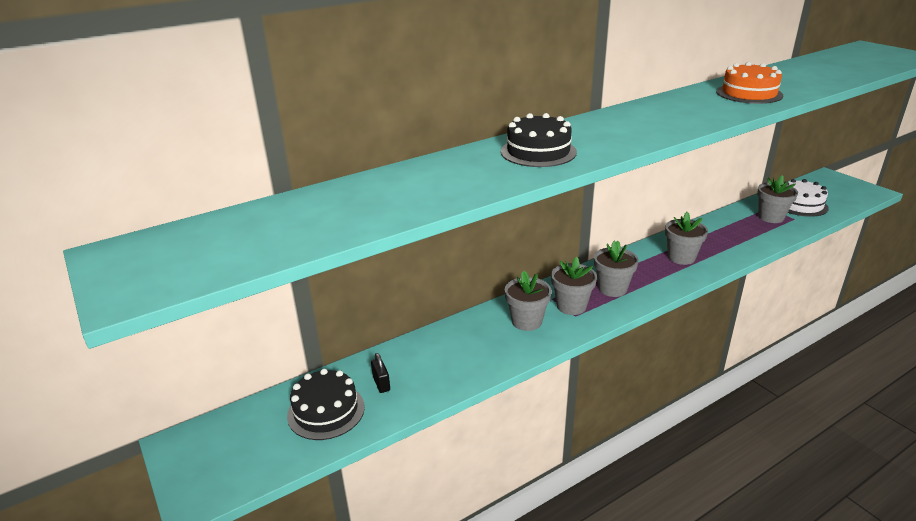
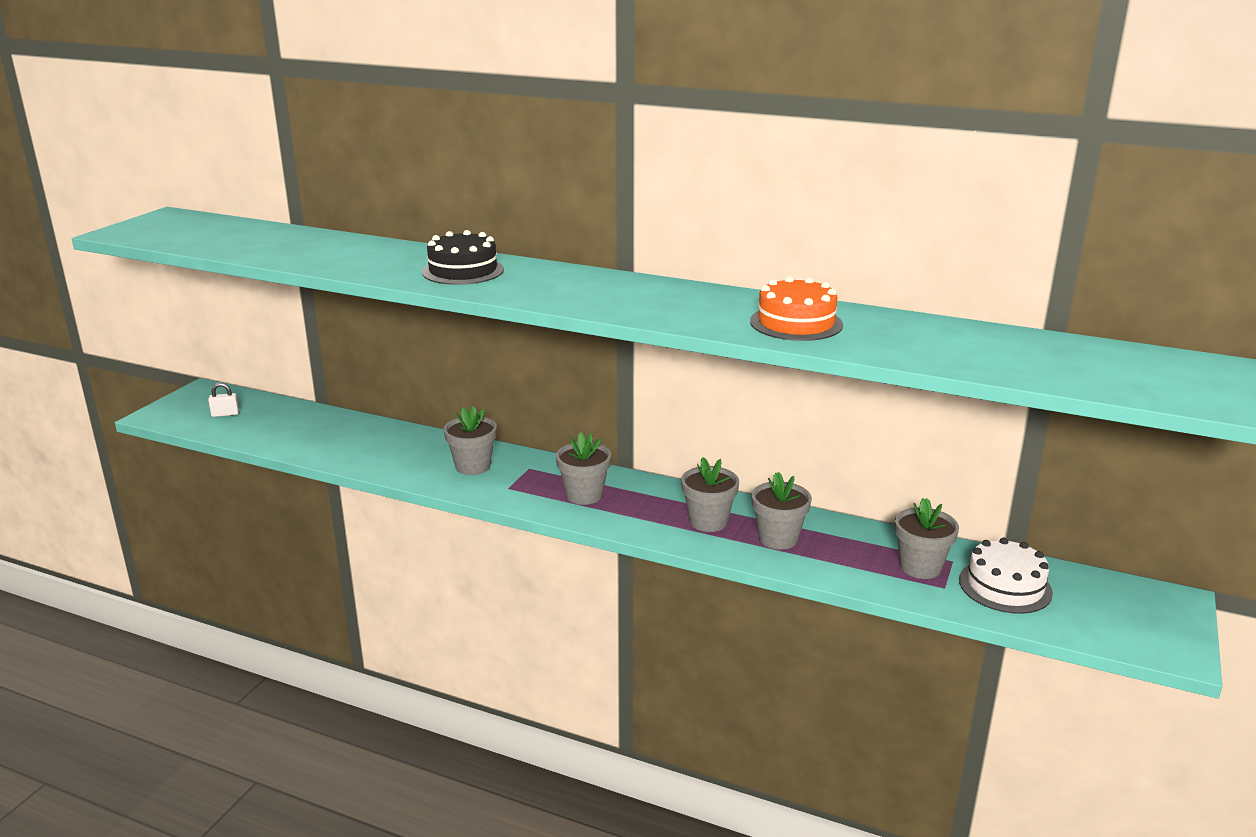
camera: 55 degrees right, 5 degrees down
(264, 439) = (225, 414): none -> white padlock
(326, 411) = (271, 424): black cake -> none
(381, 384) = (321, 432): black padlock -> none
(571, 306) = (524, 481): grey flower pot -> grey flower pot (778, 538)

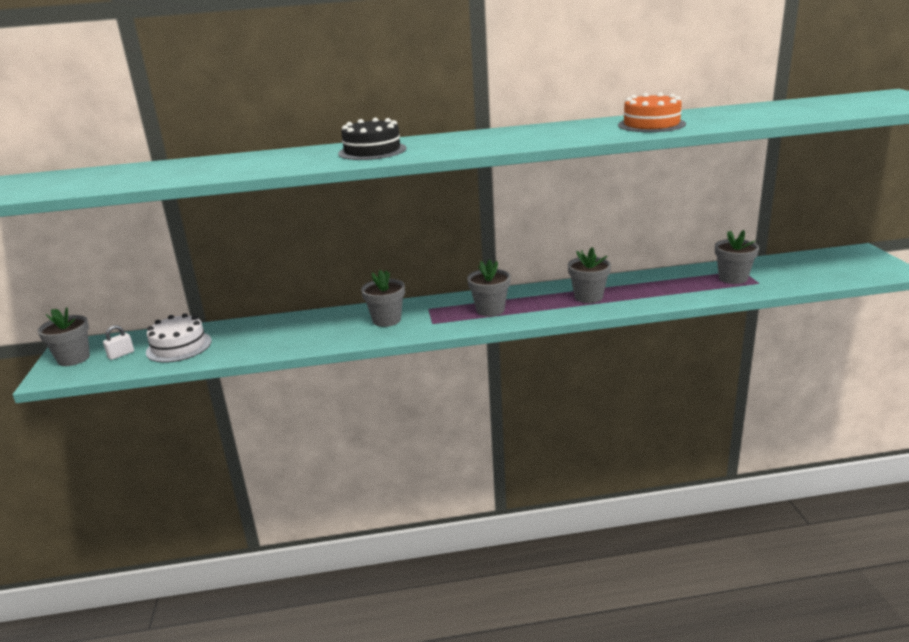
camera: 30 degrees left, 0 degrees up
(778, 538) = (640, 291): grey flower pot -> grey flower pot (74, 358)
(1005, 586) = (784, 272): white cake -> white cake (179, 346)

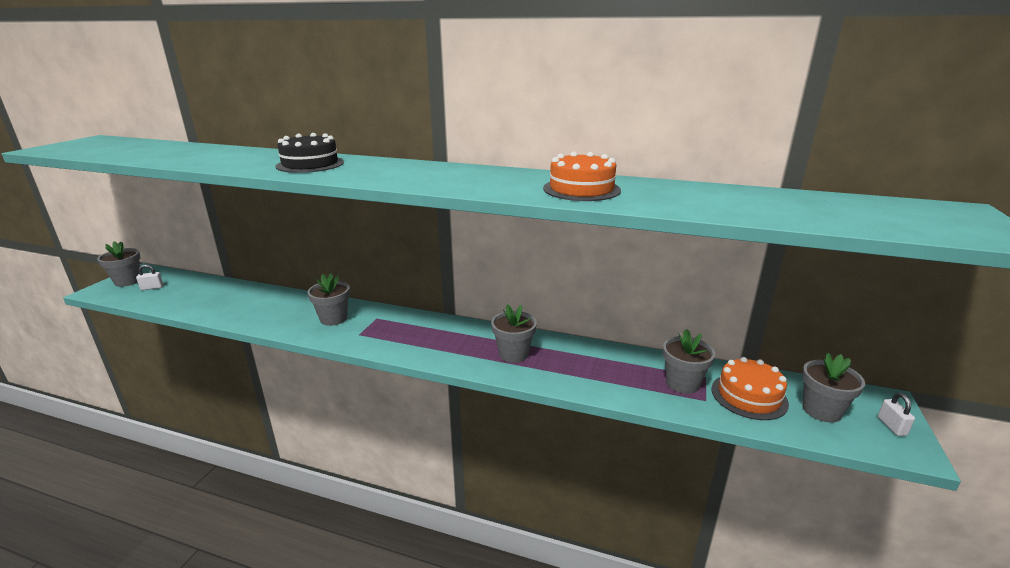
camera: 25 degrees right, 0 degrees up
(179, 346) = (188, 293): white cake -> none
(490, 310) = (417, 337): grey flower pot -> grey flower pot (821, 410)
(782, 272) = (749, 396): none -> orange cake
(878, 263) = (891, 426): none -> white padlock

